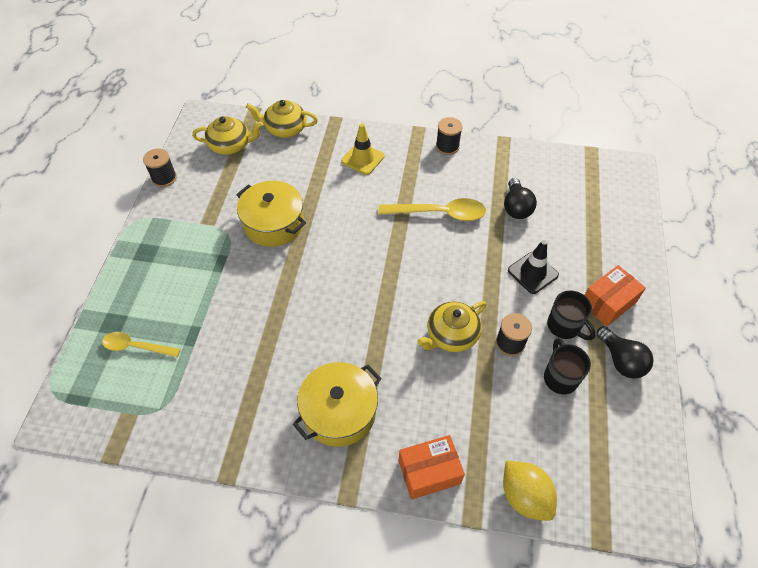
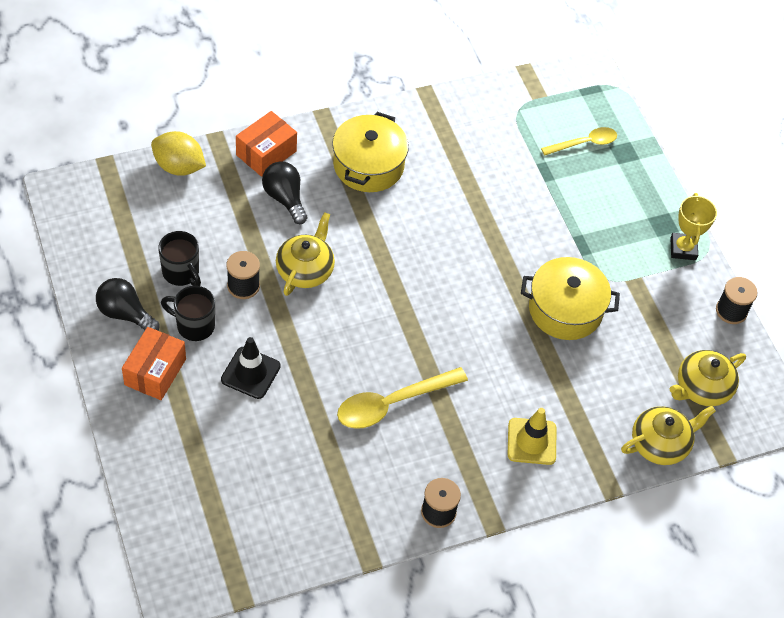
camera: 145 degrees right, 0 degrees up
(151, 229) = (683, 249): none -> yellow trophy
(516, 207) = (305, 453): black light bulb -> black light bulb (285, 198)

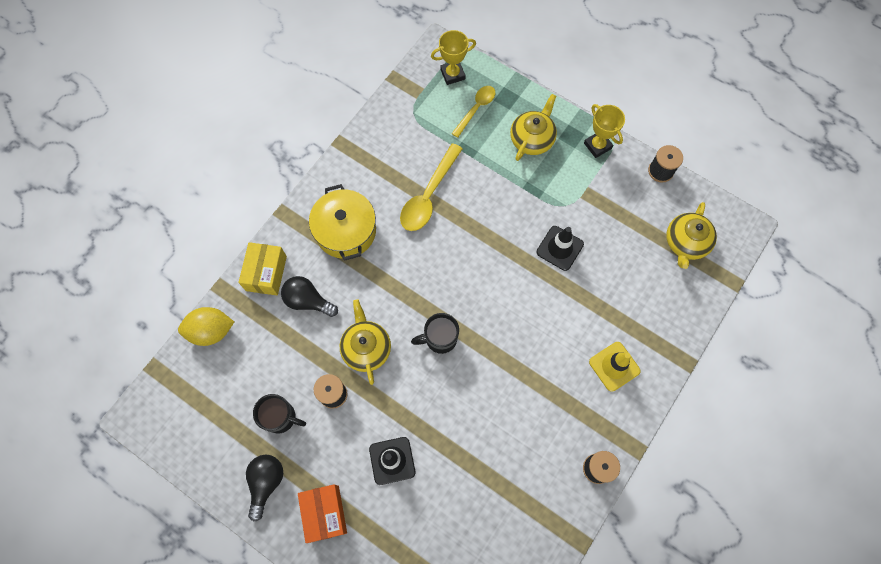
camera: 30 degrees left, 15 degrees up
(125, 314) = (266, 483): black light bulb -> black light bulb turned 105 degrees clockwise
(194, 325) = (323, 453): black mug -> black mug (440, 339)
(266, 153) = (266, 273): orange box -> yellow box
(392, 403) = (504, 409): yellow spoon -> yellow spoon (428, 196)
(565, 309) = (559, 248): yellow pot -> black traffic cone
(586, 101) = (452, 74): none -> yellow trophy
(660, 443) = (692, 304): yellow teapot -> yellow teapot (532, 138)

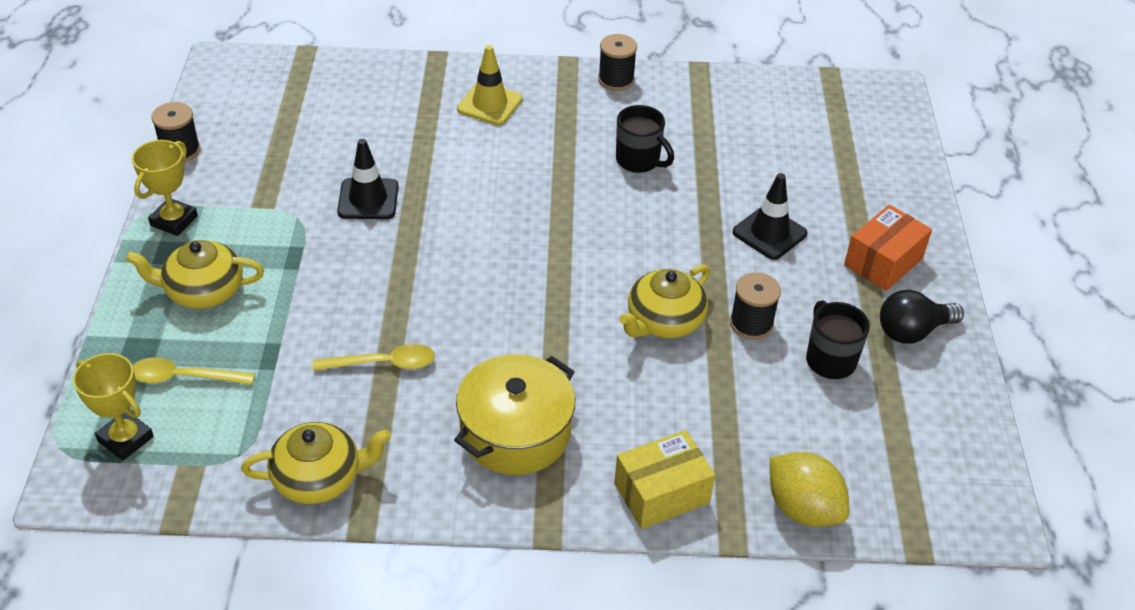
camera: 125 degrees left, 25 degrees down
(308, 301) = (657, 418): black light bulb -> none
(428, 196) = (384, 363): yellow spoon -> yellow spoon, size x0.64
(440, 339) = (587, 257): black mug -> black mug (639, 161)
(686, 243) = (278, 99): yellow teapot -> yellow teapot (319, 478)

